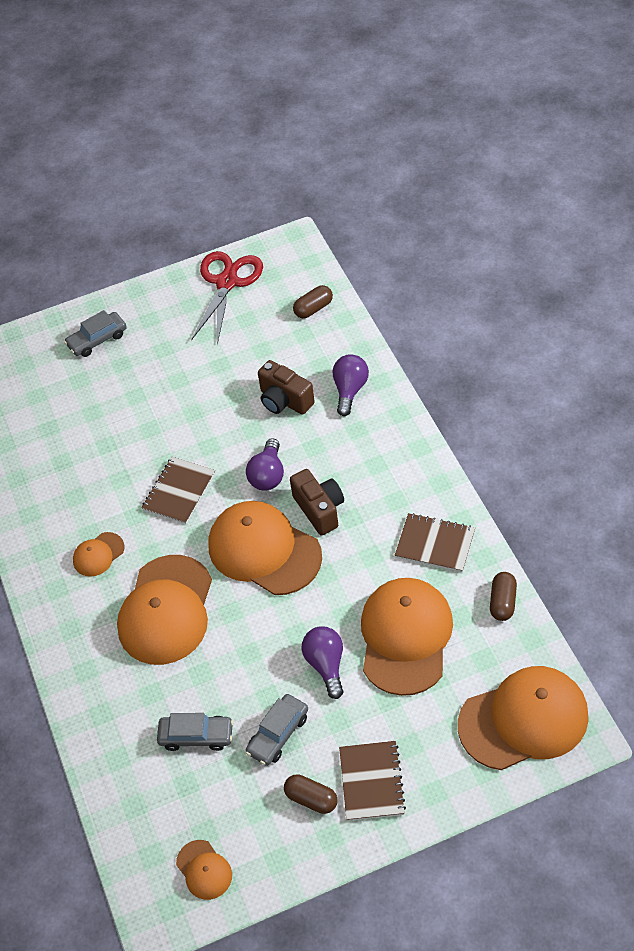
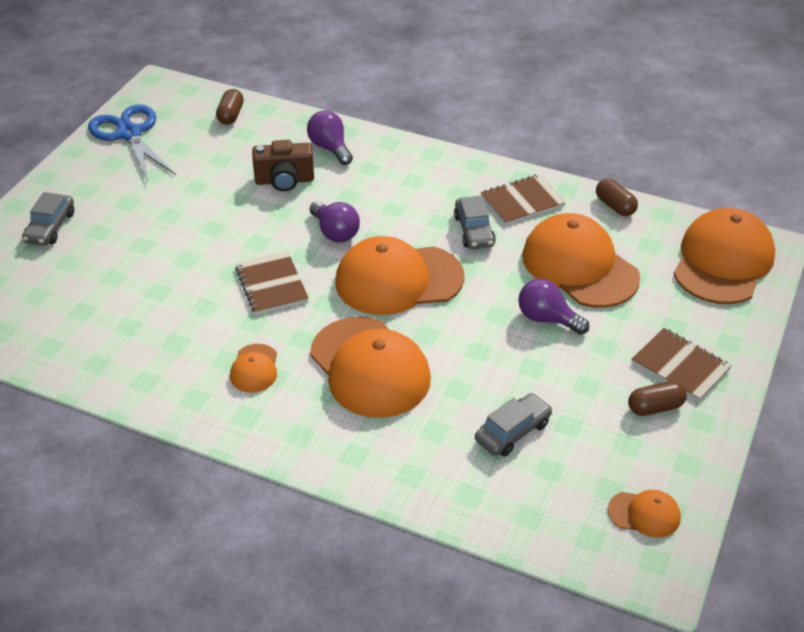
camera: 50 degrees left, 10 degrees down
(227, 282) = (129, 134): red scissors -> blue scissors
(278, 734) = (573, 385): grey car -> grey car (474, 231)
(319, 509) = (407, 230): brown camera -> none

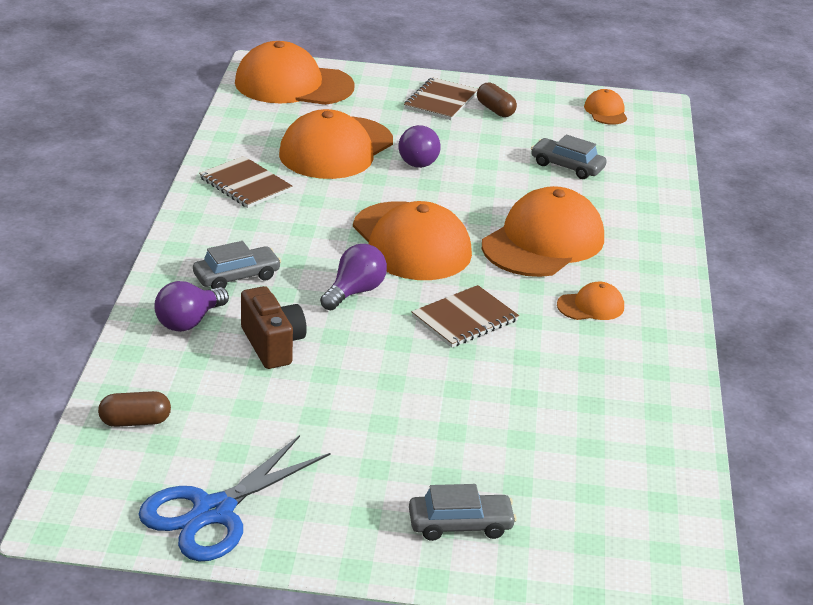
camera: 110 degrees left, 10 degrees down
(474, 231) = (309, 207): grey car -> grey car (236, 277)
(615, 206) = (232, 135): brown capsule -> none

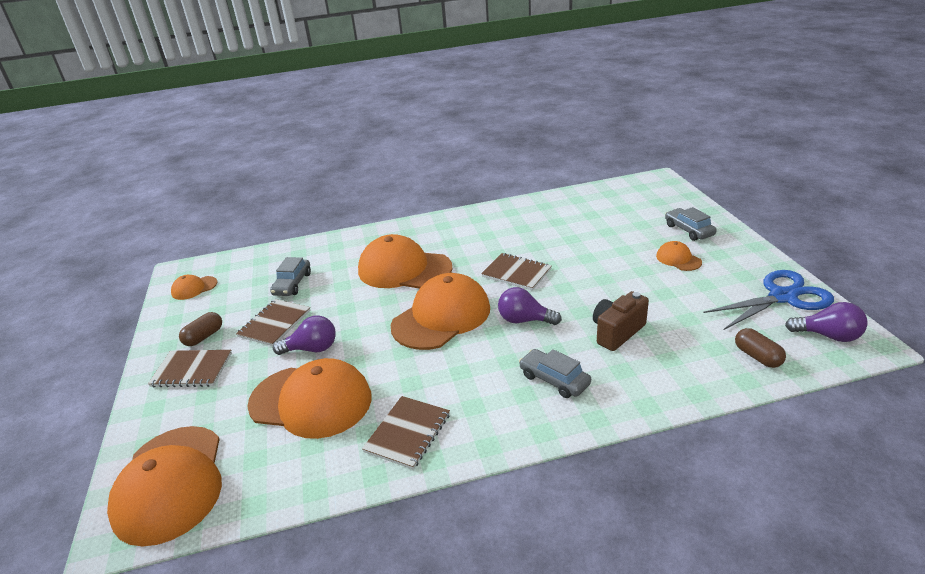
camera: 105 degrees left, 0 degrees up
(189, 322) = (632, 379): purple light bulb -> purple light bulb (828, 336)
(214, 512) = (782, 297): blue scissors -> blue scissors turned 45 degrees counterclockwise
(487, 147) = (274, 324): none -> brown notebook
(591, 306) = (466, 239): orange cap -> orange cap (678, 259)

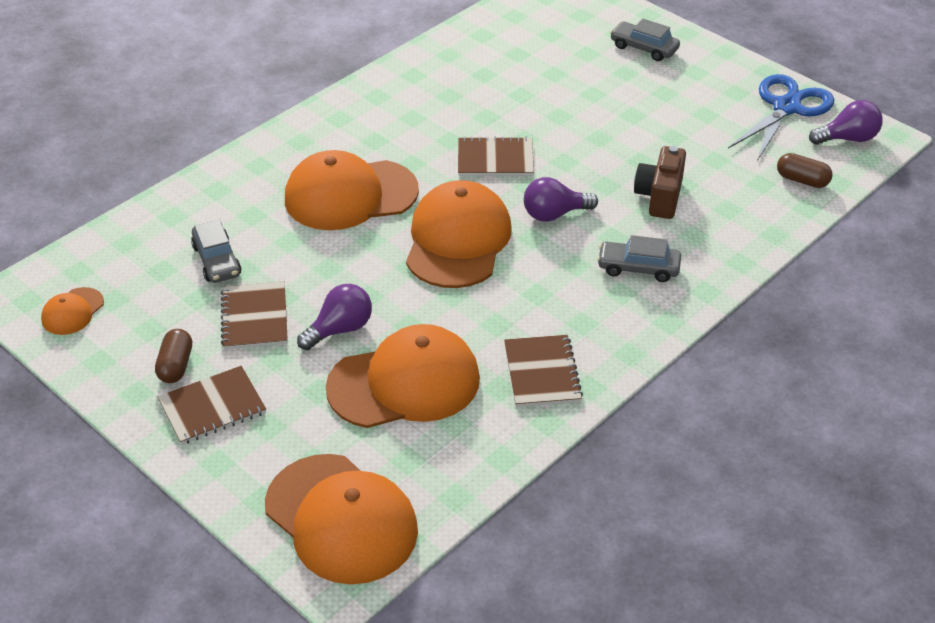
camera: 35 degrees left, 10 degrees up
(678, 259) = (658, 90): orange cap -> none

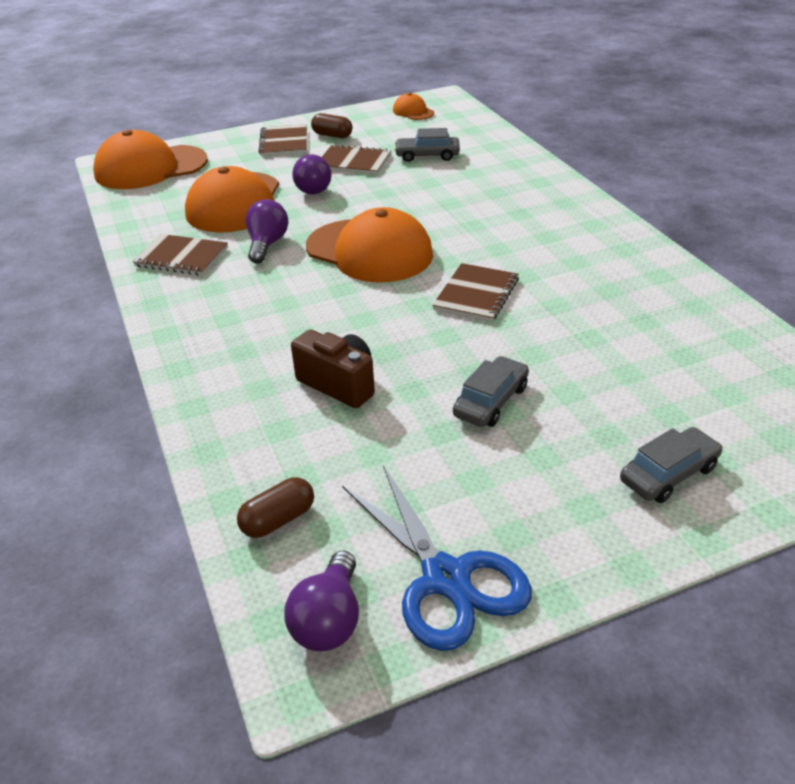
camera: 115 degrees right, 5 degrees down
(350, 195) = (470, 213): orange cap -> none
(554, 214) = (365, 308): purple light bulb -> purple light bulb (267, 244)
(638, 268) = (248, 337): grey car -> grey car (491, 401)

